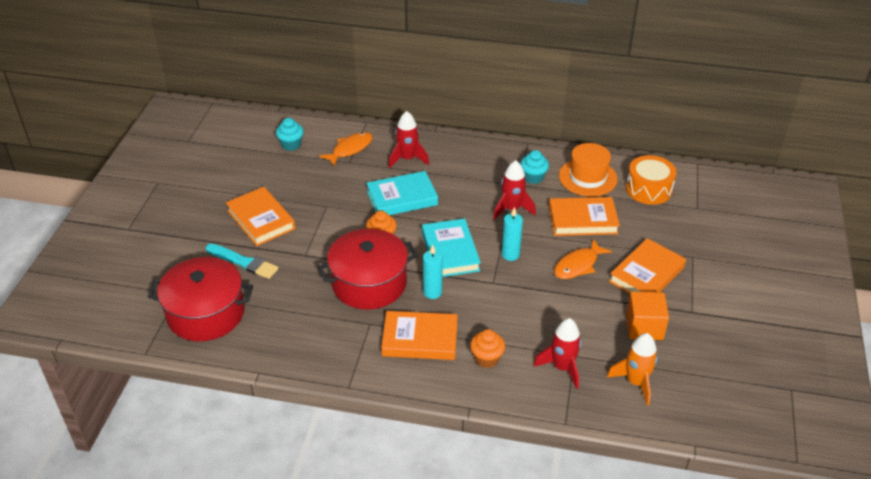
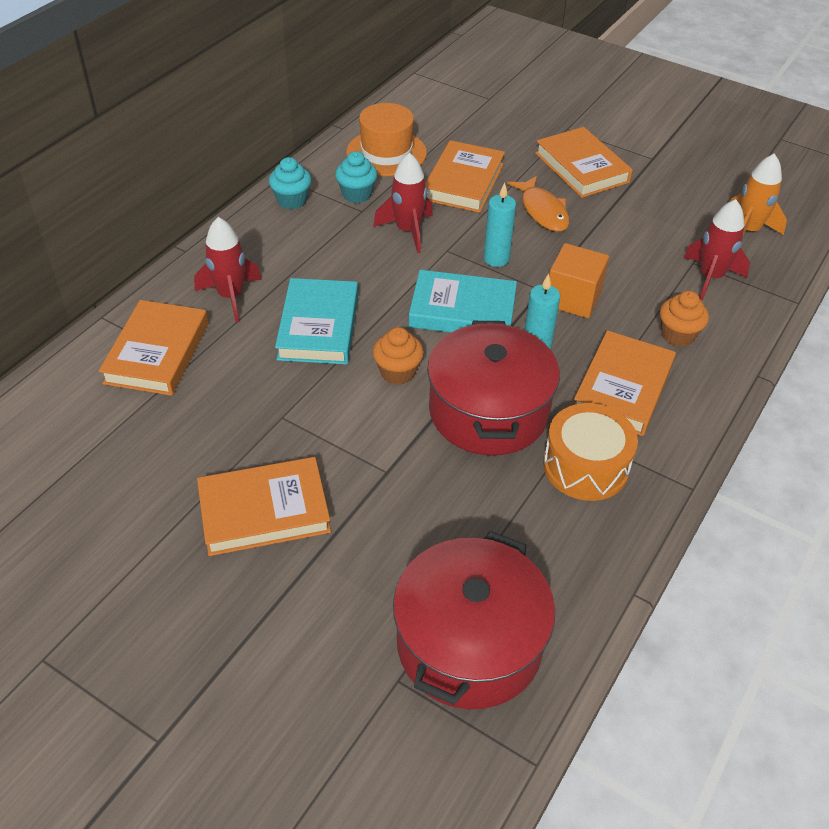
camera: 70 degrees left, 5 degrees up
(243, 262) = (362, 560): turquoise brush -> none
(291, 145) = (86, 424): turquoise cupcake -> turquoise cupcake (292, 200)
(350, 149) = (157, 353): orange fish -> orange book
(644, 327) = (665, 197): orange cube -> orange cube (573, 298)
(648, 189) = (437, 118): orange drum -> orange drum (585, 466)

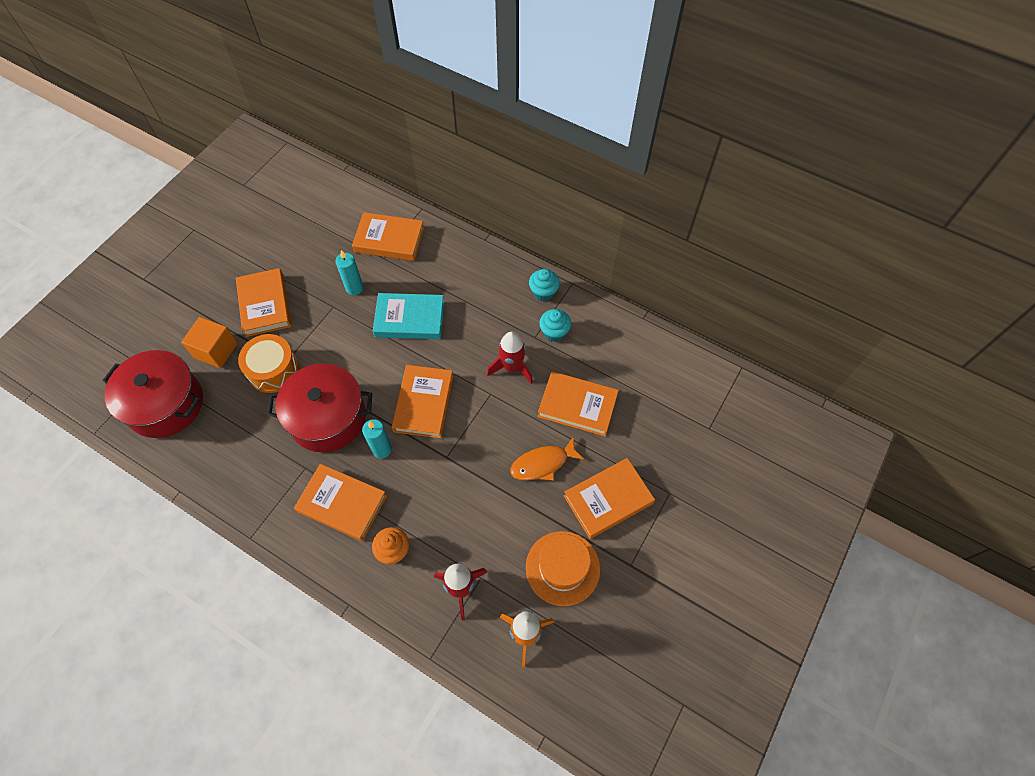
camera: 90 degrees right, 15 degrees up
(231, 296) = (439, 269): red rocket -> none
(386, 153) = (611, 350): orange hat -> orange hat (562, 568)
(397, 372) = (365, 365): orange cupcake -> none
(462, 311) = (423, 403): turquoise book -> orange book
(496, 259) = (481, 427): turquoise candle -> turquoise candle (354, 288)
(573, 298) = (436, 478): orange cube -> orange cube (216, 350)
(585, 466) = (276, 473): orange drum -> orange drum (273, 370)

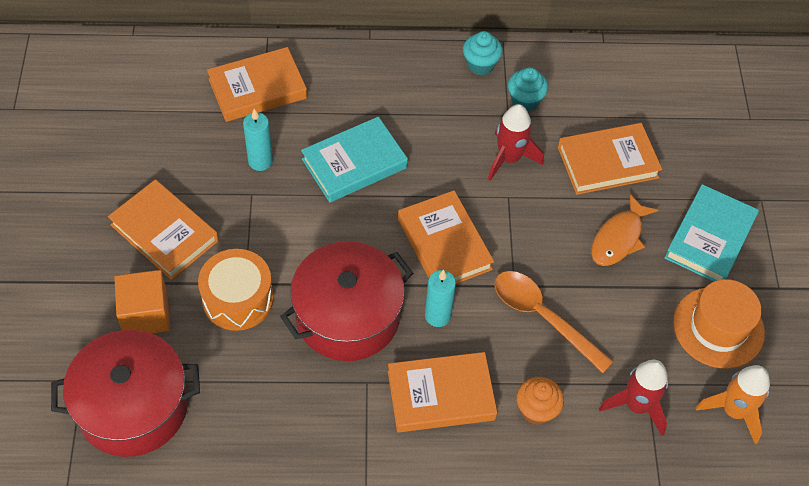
camera: 35 degrees left, 5 degrees down
(448, 489) = (542, 316): none -> orange spoon
(608, 500) = (710, 238): orange book -> turquoise book

